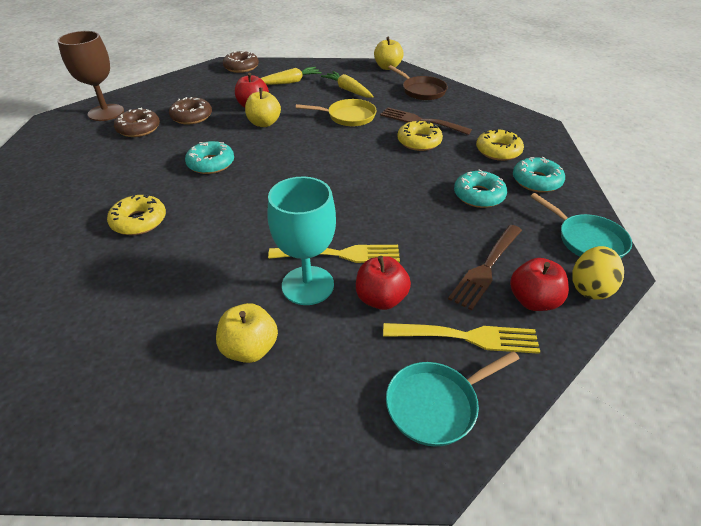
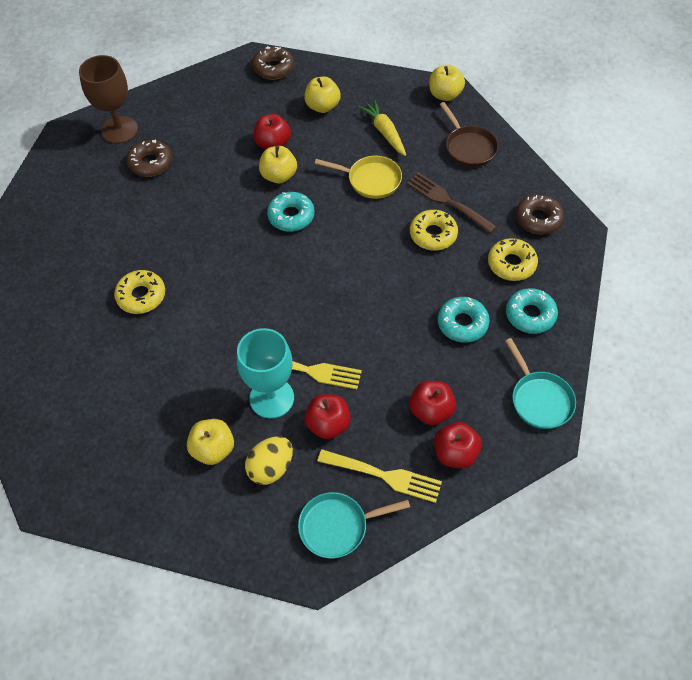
camera: 15 degrees right, 15 degrees up
(192, 116) = (206, 152): brown donut -> brown donut (538, 219)
(211, 164) = (215, 230): turquoise donut -> turquoise donut (291, 216)
(290, 82) = (322, 106): yellow carrot -> yellow apple
(486, 267) = (431, 411): brown fork -> red apple
(590, 288) = (512, 451): yellow egg -> yellow egg (271, 468)

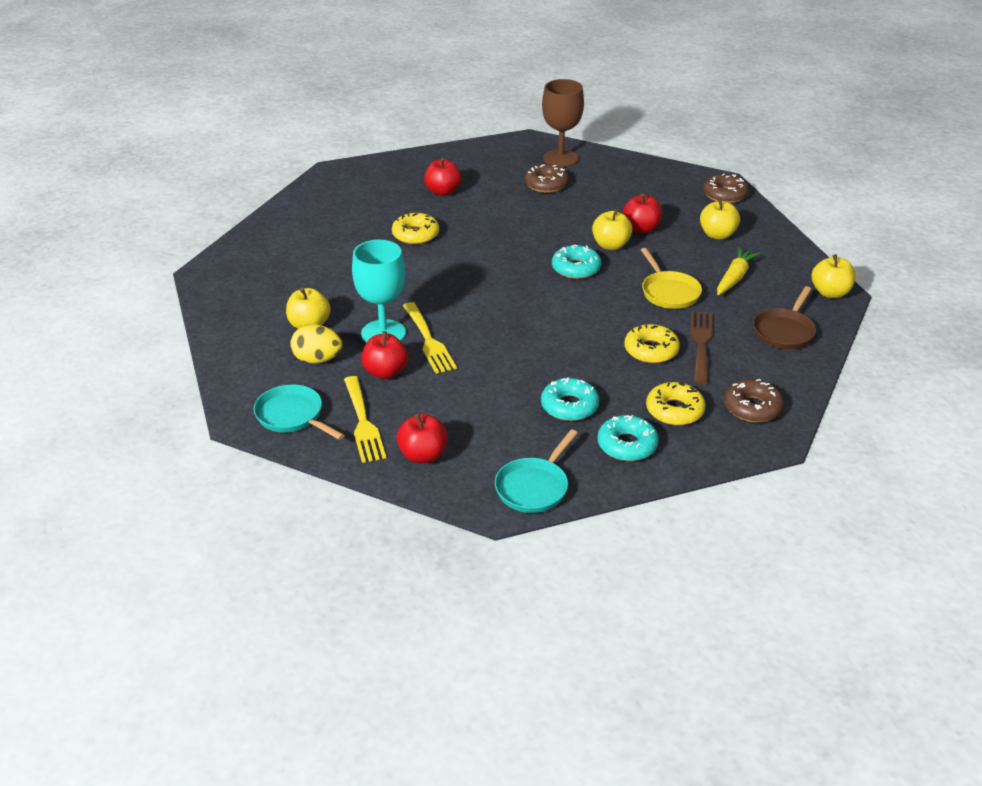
camera: 55 degrees right, 20 degrees down
(431, 411) = (454, 424): red apple -> red apple (443, 192)

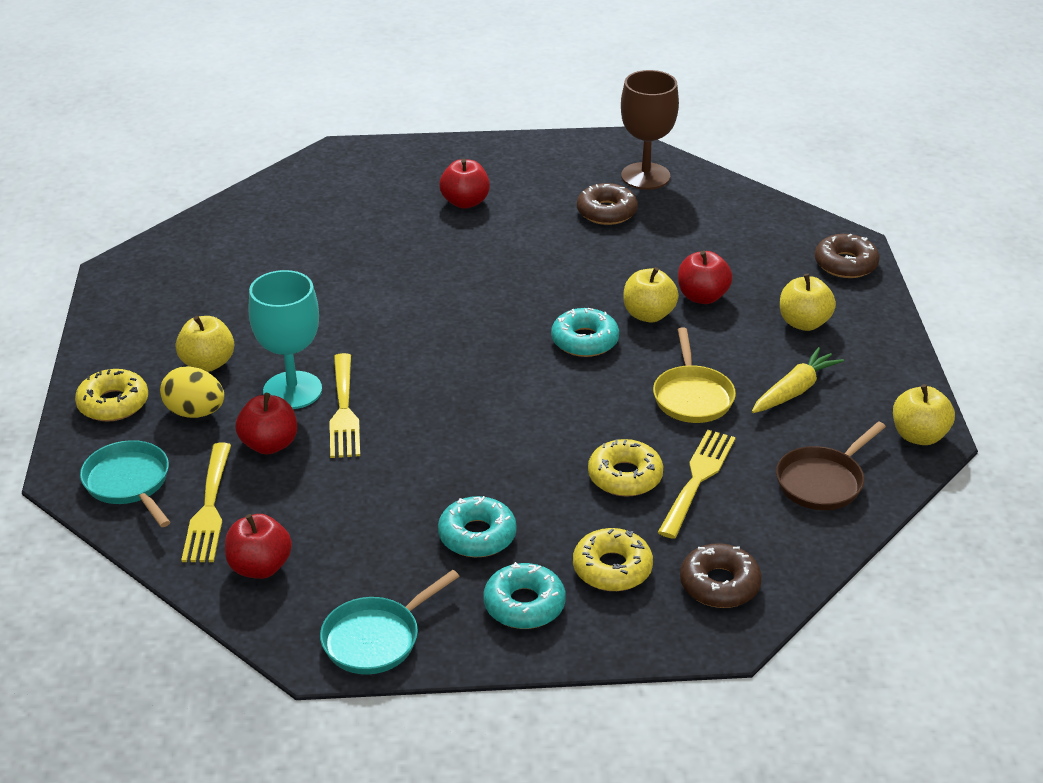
camera: 15 degrees right, 0 degrees up
(415, 235) = (400, 258): yellow donut -> yellow donut (113, 403)
(701, 344) = (697, 479): brown fork -> yellow fork

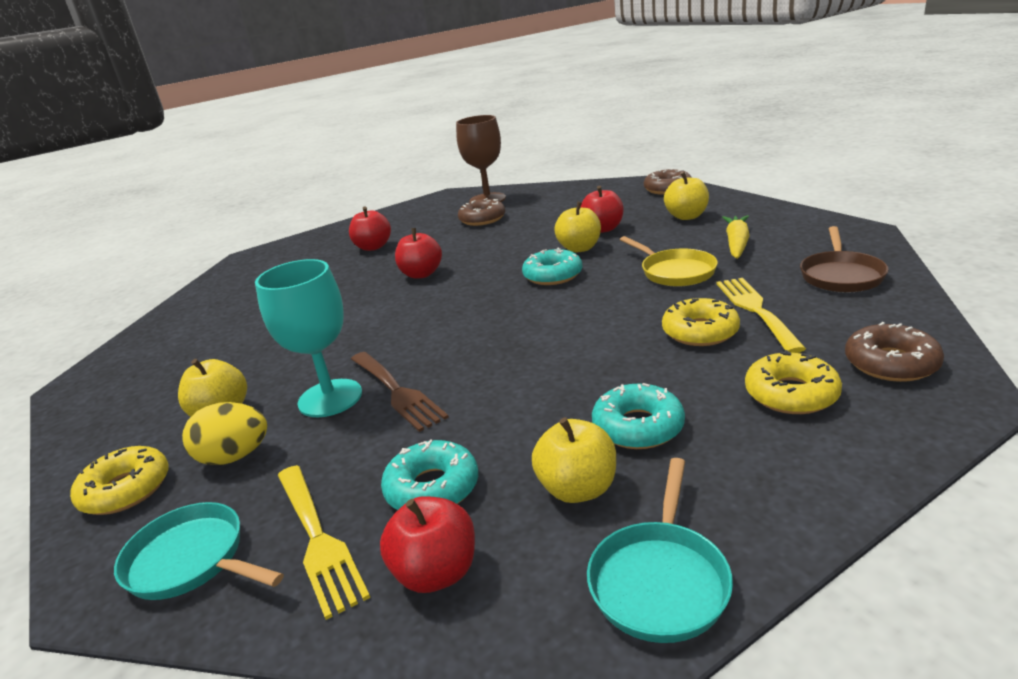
camera: 25 degrees left, 10 degrees down
(269, 444) = (342, 449): red apple -> red apple (421, 274)
(344, 410) = (396, 391): yellow fork -> brown fork
(524, 605) = (763, 461): turquoise donut -> turquoise donut (432, 488)
(919, 436) = (852, 232): yellow apple -> yellow apple (578, 489)

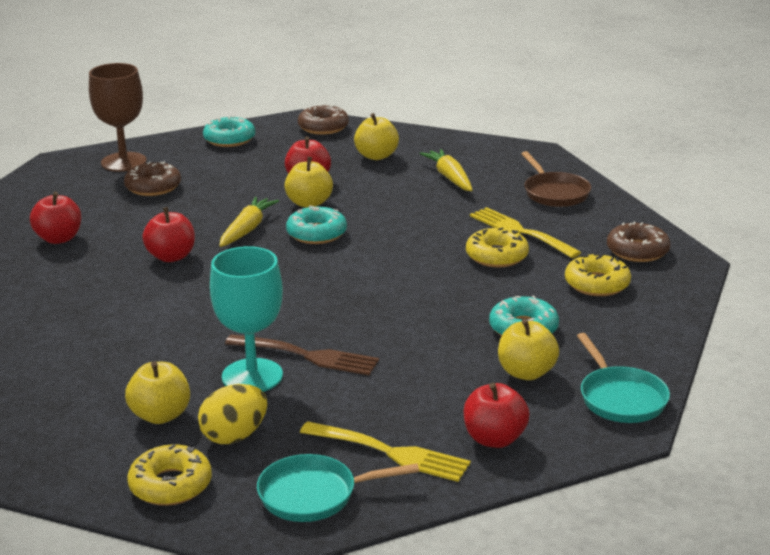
camera: 40 degrees left, 0 degrees up
(432, 488) = (430, 402): turquoise donut -> turquoise donut (229, 139)
(503, 262) = (247, 229): none -> yellow carrot
(675, 272) = (424, 211): yellow pan -> none

